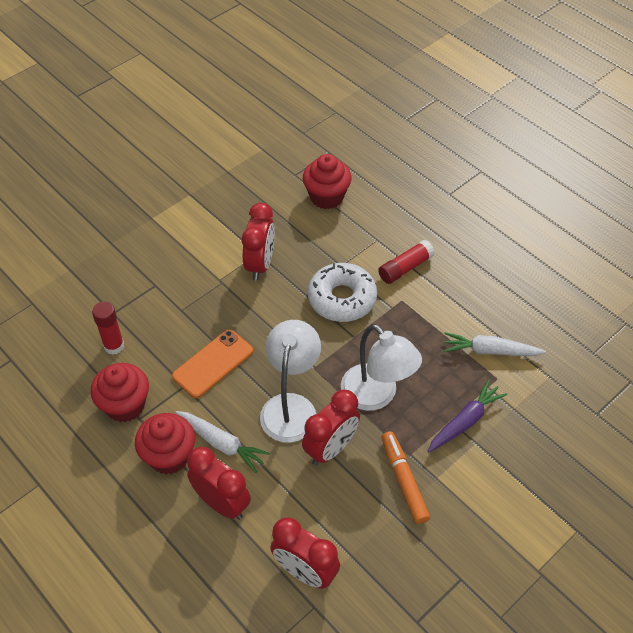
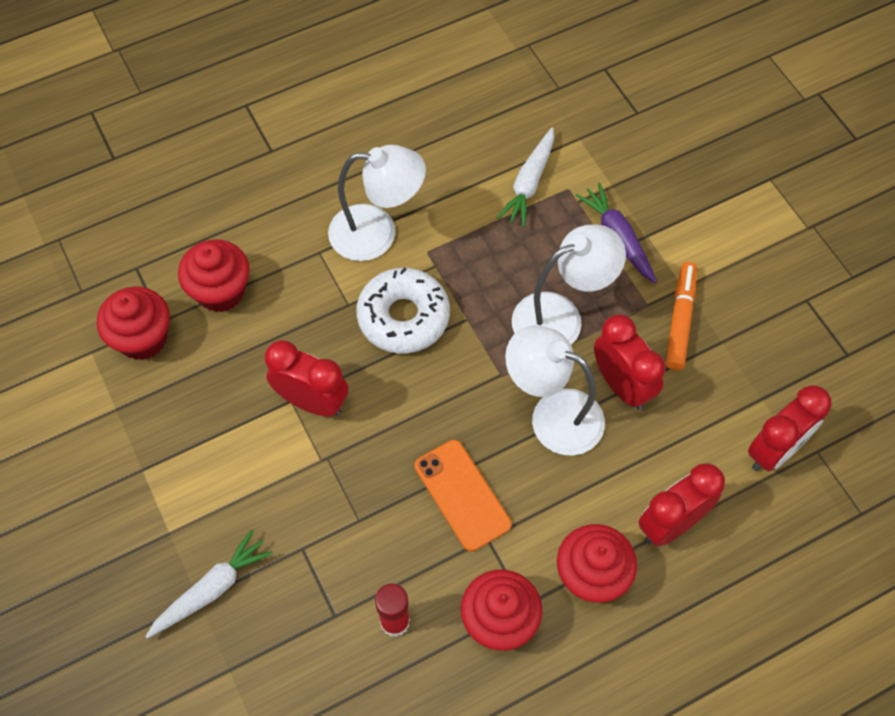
camera: 75 degrees left, 10 degrees up
(222, 443) = (587, 507): white carrot -> white carrot (212, 589)
(279, 169) = (143, 338): none -> red cupcake
(404, 480) = (680, 320): orange marker -> orange marker turned 105 degrees clockwise
(405, 268) = (377, 233): red glue stick -> white lamp

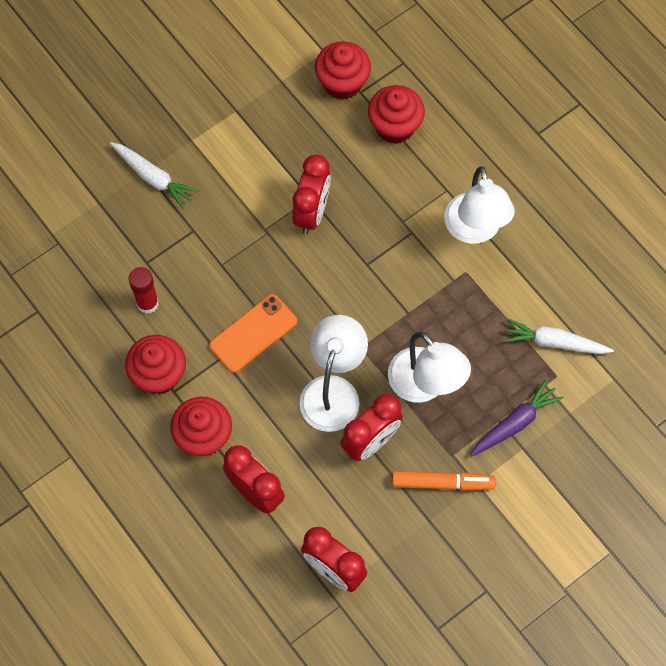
camera: 80 degrees right, 5 degrees up
(403, 317) = (399, 264): white donut -> none

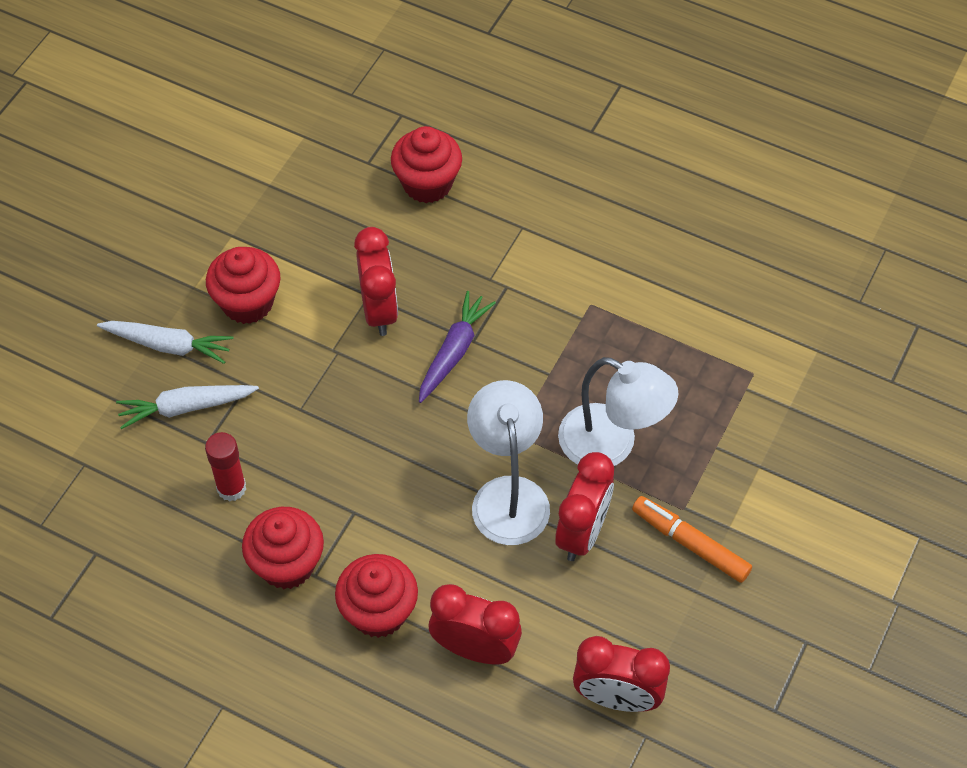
camera: 25 degrees left, 10 degrees down
(253, 333) = (379, 470): orange phone -> none
(342, 83) = (342, 161): red cupcake -> red cupcake (247, 303)
(442, 483) = (690, 543): orange marker -> orange marker turned 120 degrees counterclockwise
(475, 230) = (577, 256): white lamp -> none
(515, 423) = (735, 442): purple carrot -> purple carrot (454, 351)
(554, 342) = (730, 339): white carrot -> white carrot (185, 407)

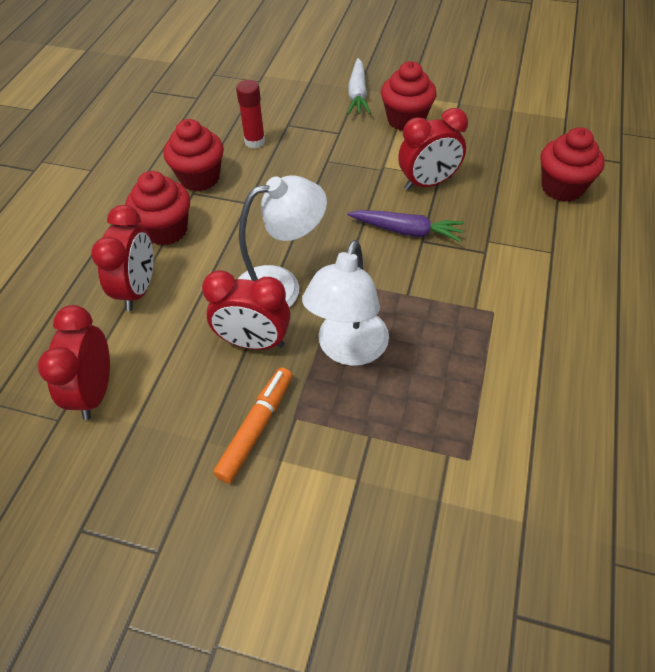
camera: 80 degrees right, 5 degrees down
(185, 407) = (312, 110): white carrot -> none

